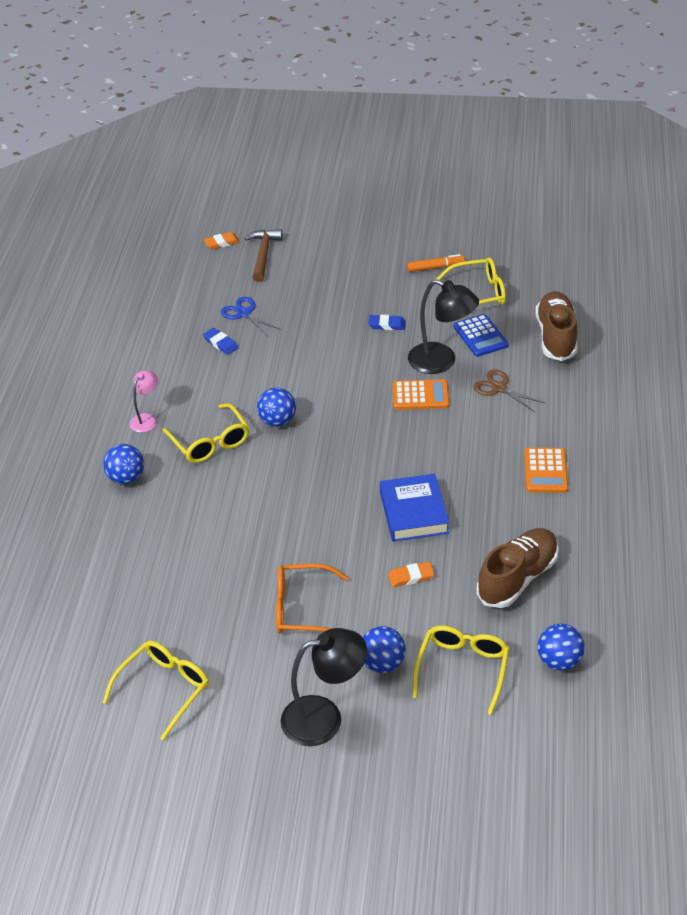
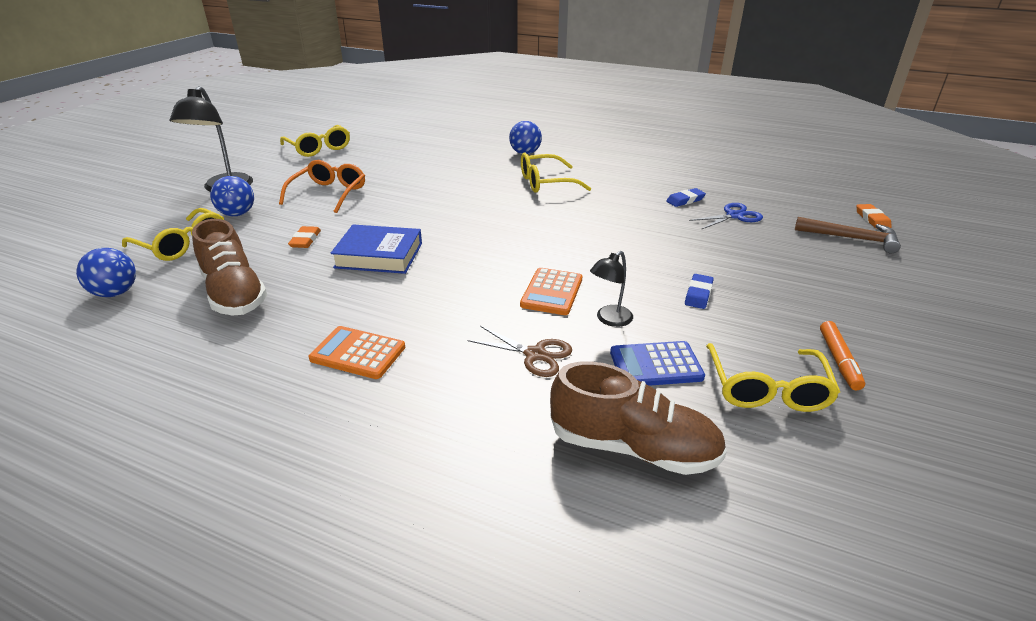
camera: 105 degrees right, 10 degrees down
(146, 419) = (590, 164): pink lamp -> none
(277, 421) = (556, 211): blue ball -> none
(441, 362) = (609, 319): black lamp -> black lamp, size x0.55
(499, 388) = (535, 355): brown scissors -> brown scissors turned 60 degrees clockwise

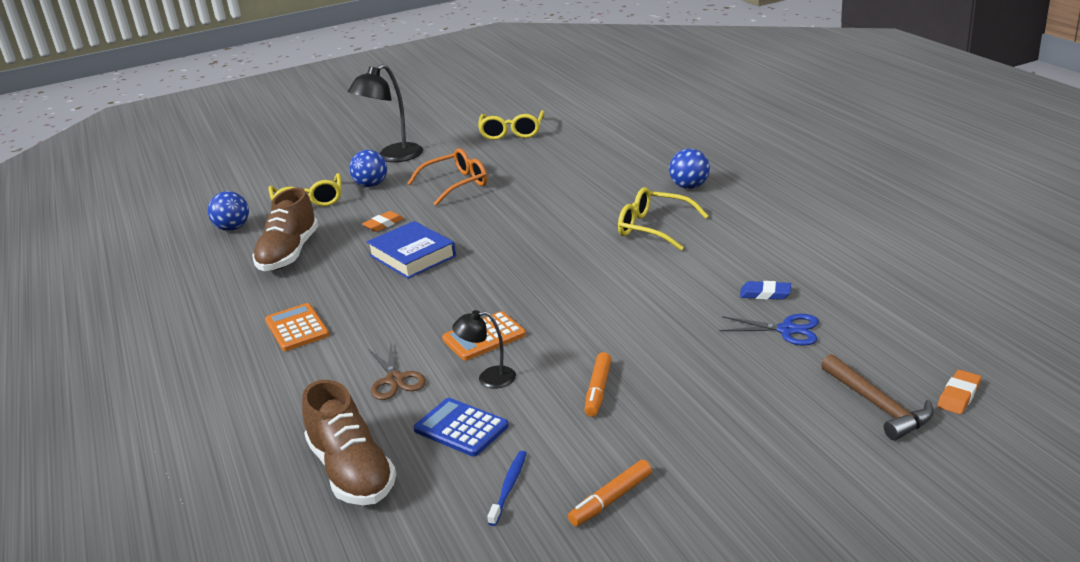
camera: 45 degrees right, 5 degrees down
(698, 294) = (598, 390): blue eraser -> orange marker
(767, 389) = (509, 487): yellow glasses -> blue toothbrush

